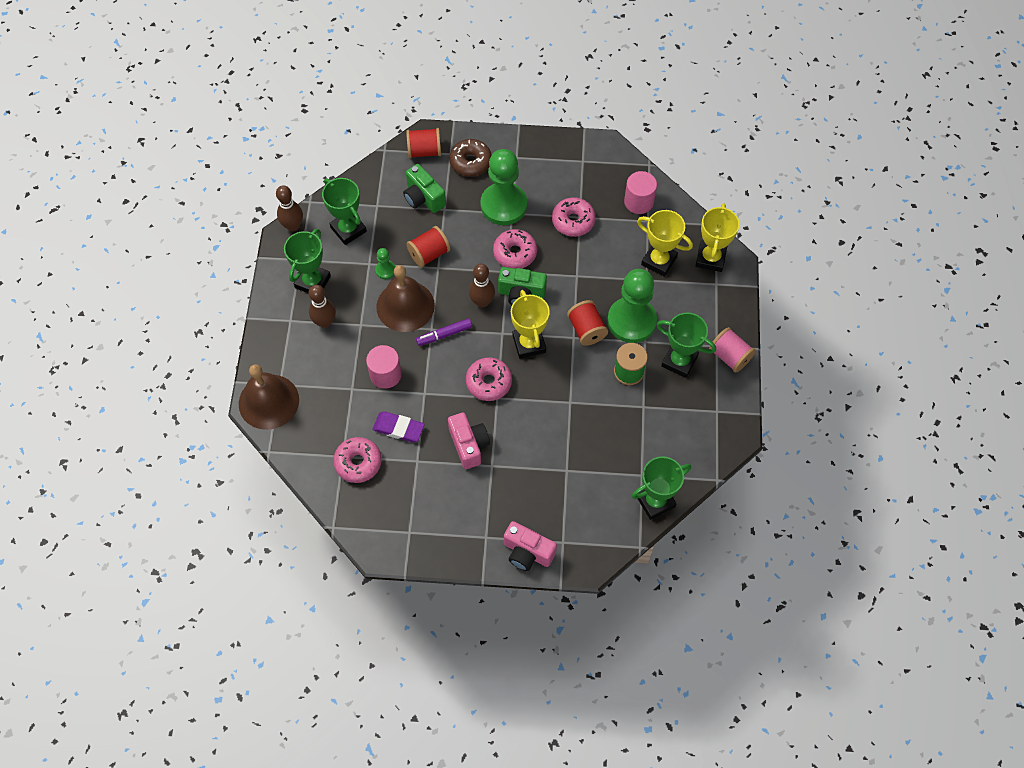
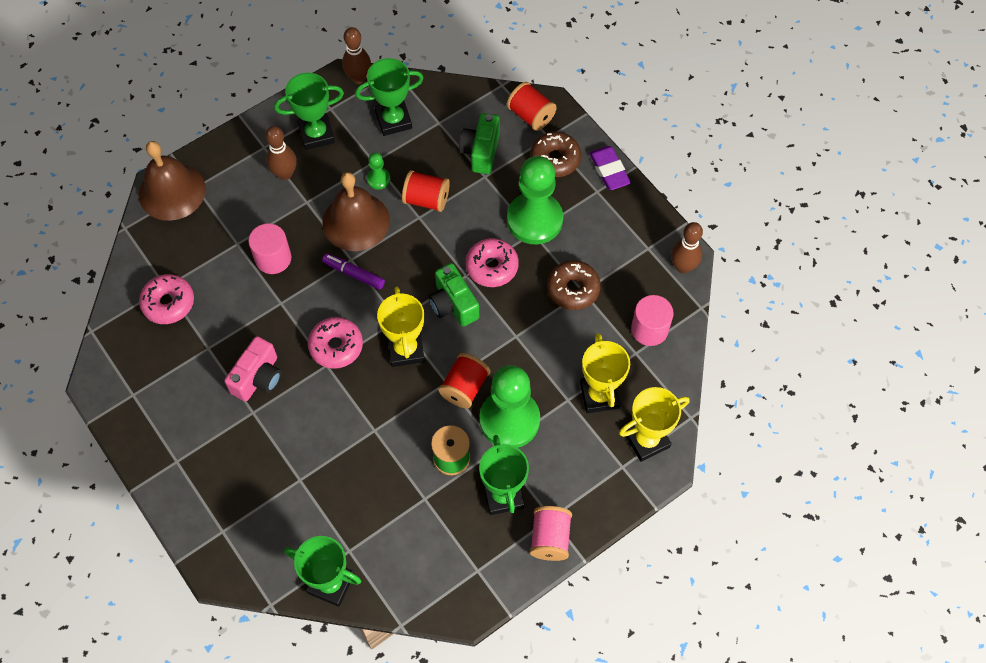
camera: 50 degrees right, 0 degrees up
(348, 229) = (393, 120): green trophy -> green trophy turned 60 degrees clockwise
(398, 428) = (228, 309): purple eraser -> purple eraser (609, 170)
(482, 302) = (415, 278): brown bowling pin -> brown bowling pin (683, 266)
(527, 552) = (188, 508): pink camera -> none
(529, 344) = (406, 349): yellow trophy -> yellow trophy turned 45 degrees counterclockwise
(573, 221) = (573, 289): pink donut -> brown donut

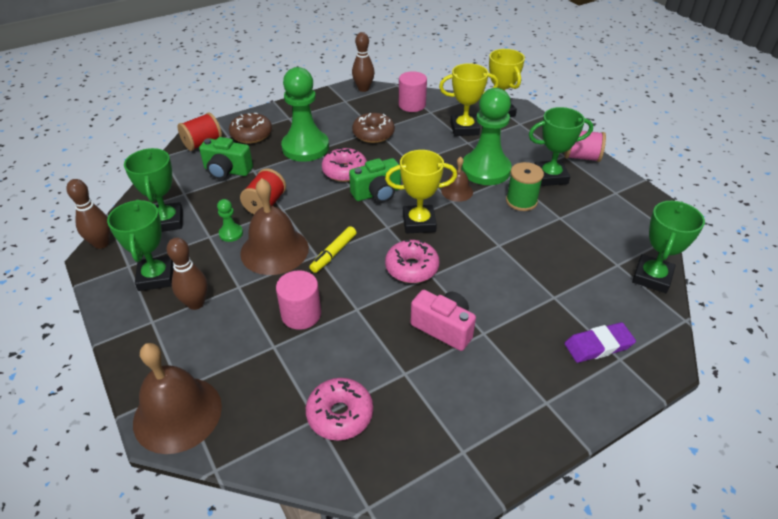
camera: 85 degrees left, 20 degrees down
(354, 274) = (334, 253): purple marker -> yellow marker
(464, 387) = (457, 191): red spool -> brown bell
(609, 170) = (272, 111): purple eraser -> purple eraser (598, 345)

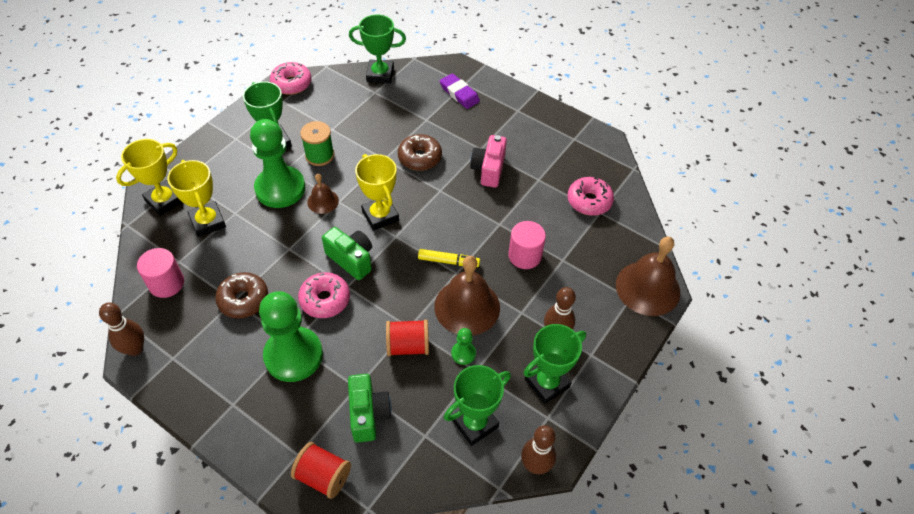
camera: 115 degrees left, 10 degrees up
(251, 134) = (284, 429): brown donut -> brown donut (419, 157)
(412, 268) = (438, 204): pink donut -> pink donut (291, 84)
(581, 157) = (234, 127): pink spool -> none

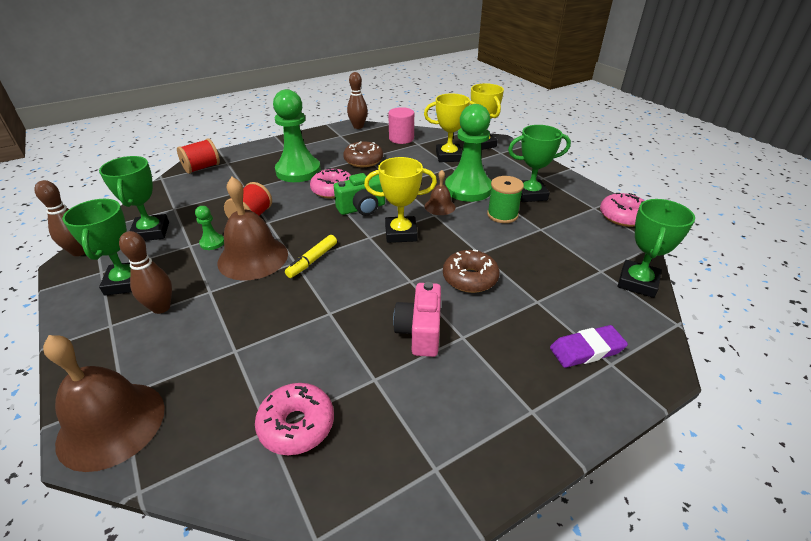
camera: 115 degrees right, 15 degrees down
(368, 414) = (220, 190): green camera -> none
(488, 169) = (420, 332): pink camera -> pink camera turned 120 degrees counterclockwise
(524, 256) = (270, 318): pink cylinder -> none

